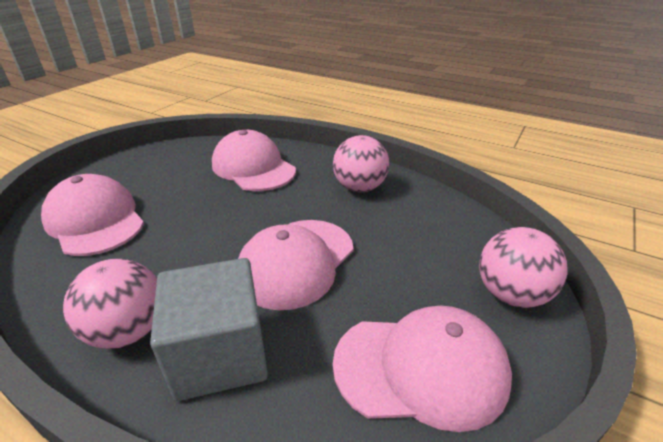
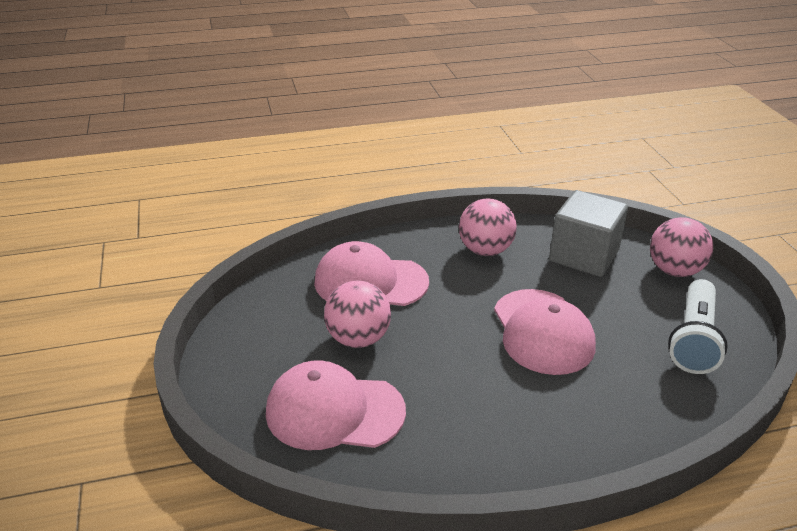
camera: 45 degrees left, 0 degrees up
(128, 331) = (530, 445): pink ball -> pink ball (358, 339)
(220, 354) = (601, 411): grey cube -> grey cube (583, 255)
(421, 368) = (694, 339): pink cap -> white flashlight

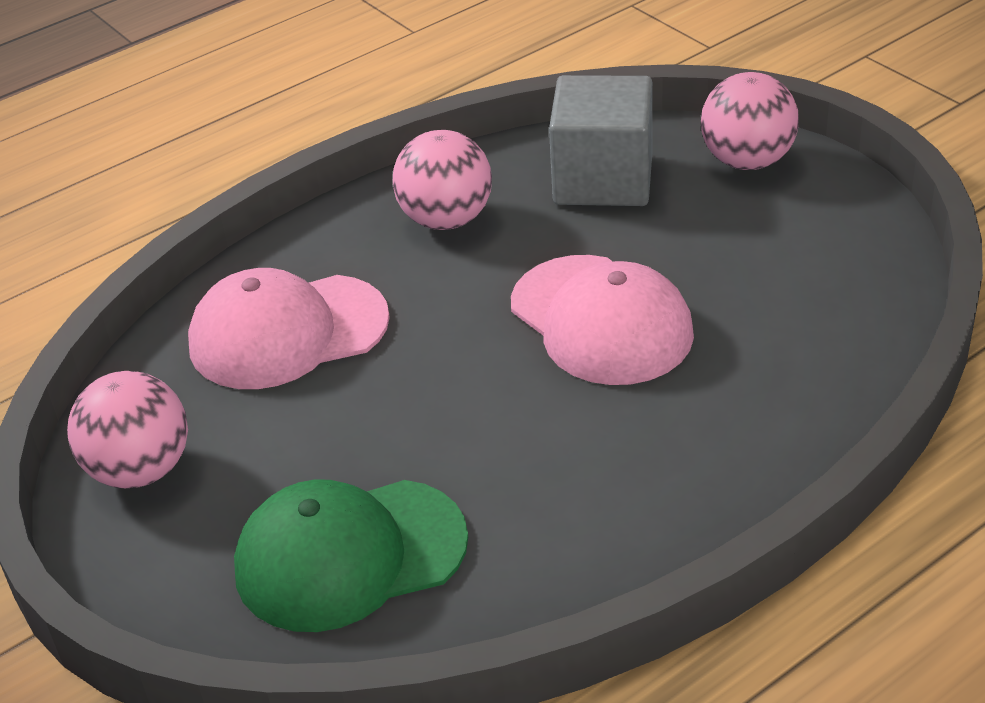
camera: 20 degrees left, 5 degrees up
(334, 411) = (349, 555): pink cap -> green cap
(358, 339) = (321, 431): pink ball -> pink ball (140, 470)
(694, 339) = (821, 258): white flashlight -> none

